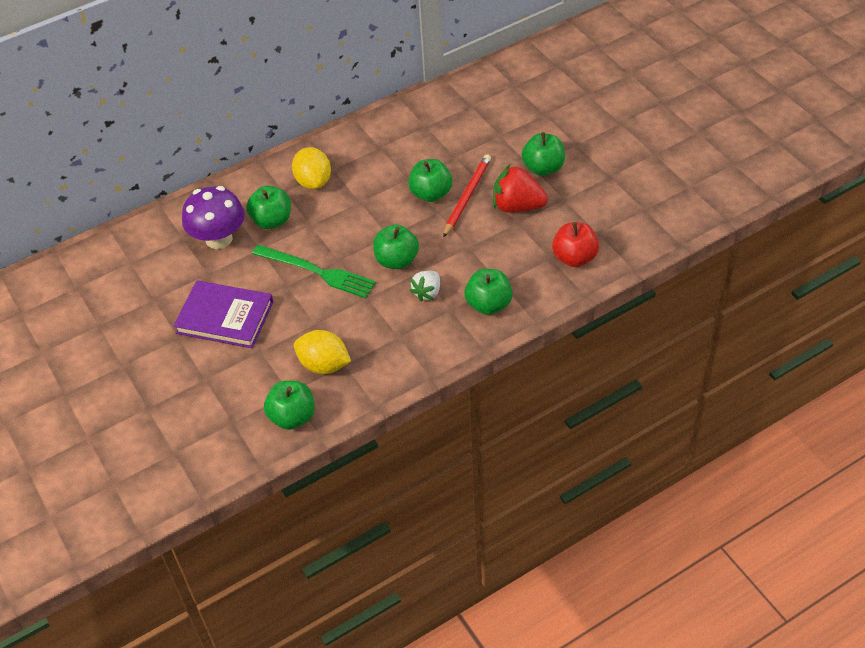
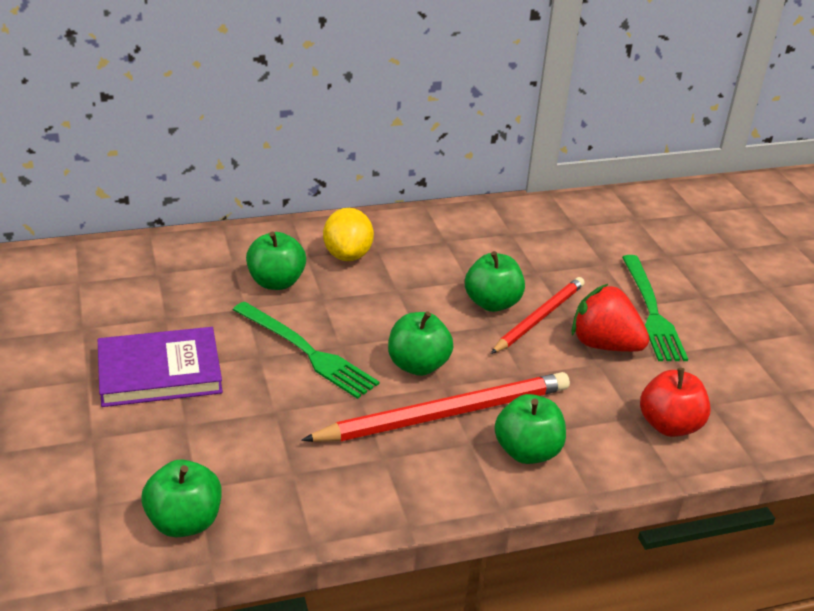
camera: 10 degrees right, 15 degrees down
(219, 239) = (200, 284): purple mushroom -> none
(225, 317) = (159, 372): purple book -> purple book turned 45 degrees counterclockwise
(324, 365) = (262, 465): yellow lemon -> none
(427, 292) = (445, 414): white strawberry -> red pencil
(543, 168) = (651, 311): green apple -> green fork

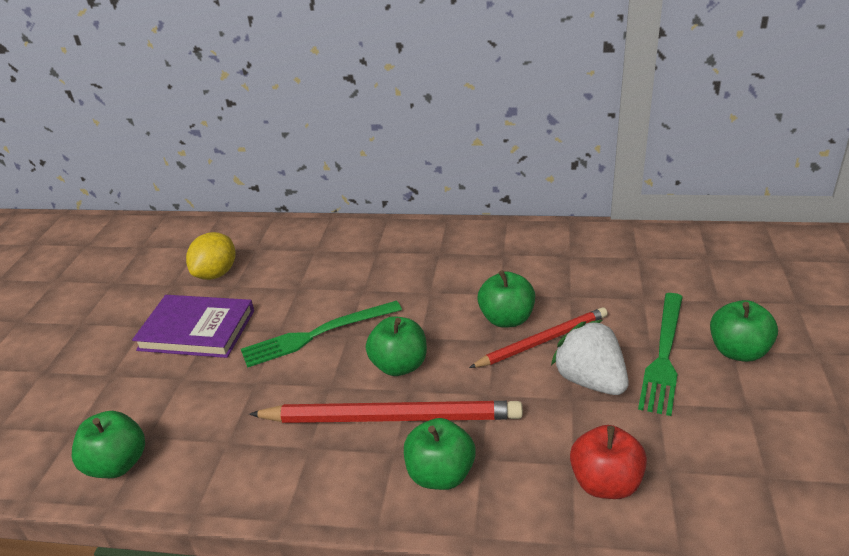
camera: 30 degrees right, 0 degrees up
(276, 282) = (336, 270): green apple -> green apple (738, 351)
(307, 352) = (317, 334): green fork -> green fork turned 90 degrees clockwise
(347, 255) = (410, 255): yellow lemon -> yellow lemon (216, 274)
(604, 345) = (590, 381): red strawberry -> white strawberry

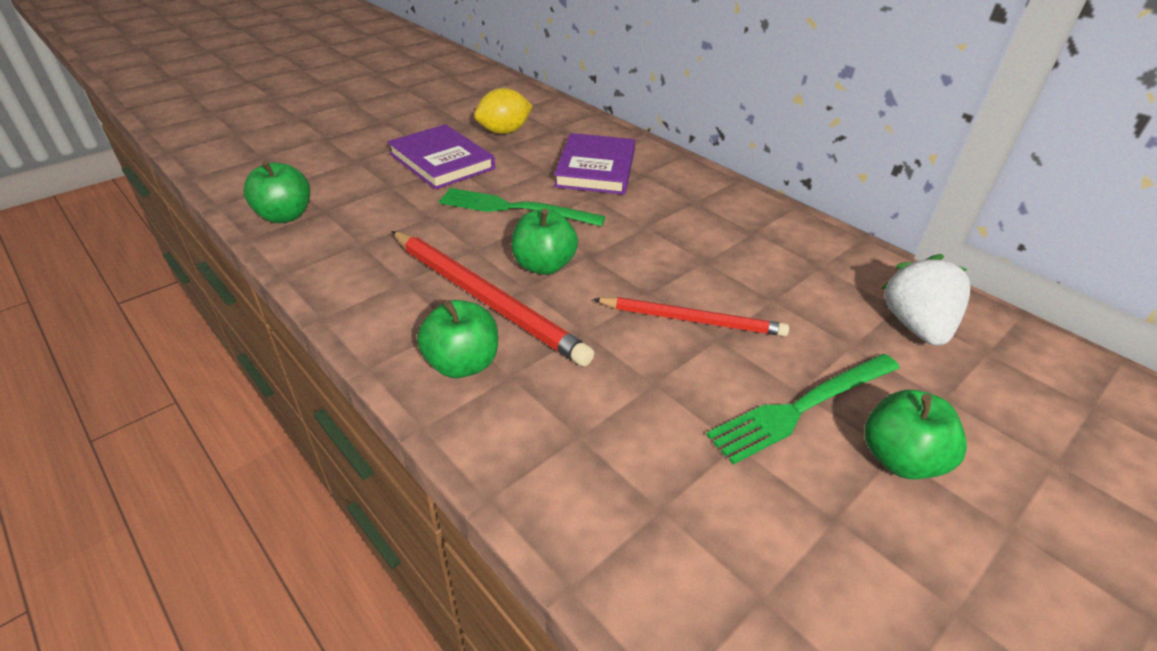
camera: 35 degrees right, 5 degrees up
(336, 266) = (595, 168): none -> purple book
(506, 319) = (683, 283): green apple -> none
(590, 381) = (692, 380): white strawberry -> white strawberry (915, 326)
(605, 483) = (585, 472): red apple -> none

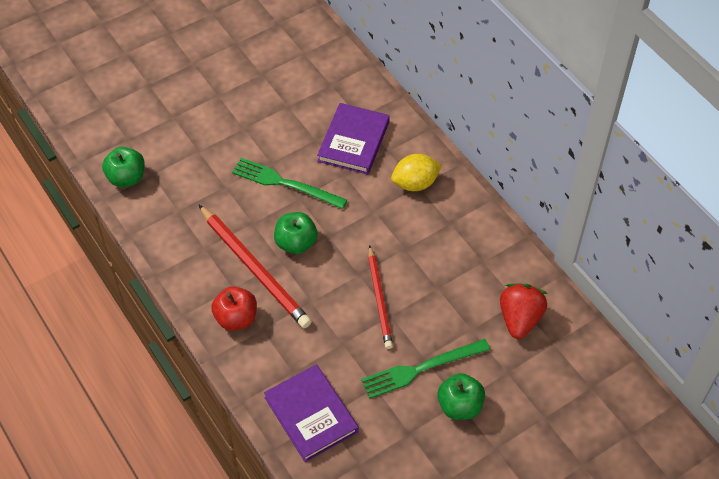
camera: 10 degrees right, 15 degrees up
(441, 161) = (237, 123): purple book -> purple book (311, 415)
(462, 364) = (236, 318): green apple -> red apple
(504, 131) = (290, 86): yellow lemon -> yellow lemon (415, 183)
(692, 320) = (379, 299): red pencil -> red pencil turned 60 degrees clockwise
(915, 326) = (519, 319): white strawberry -> red strawberry

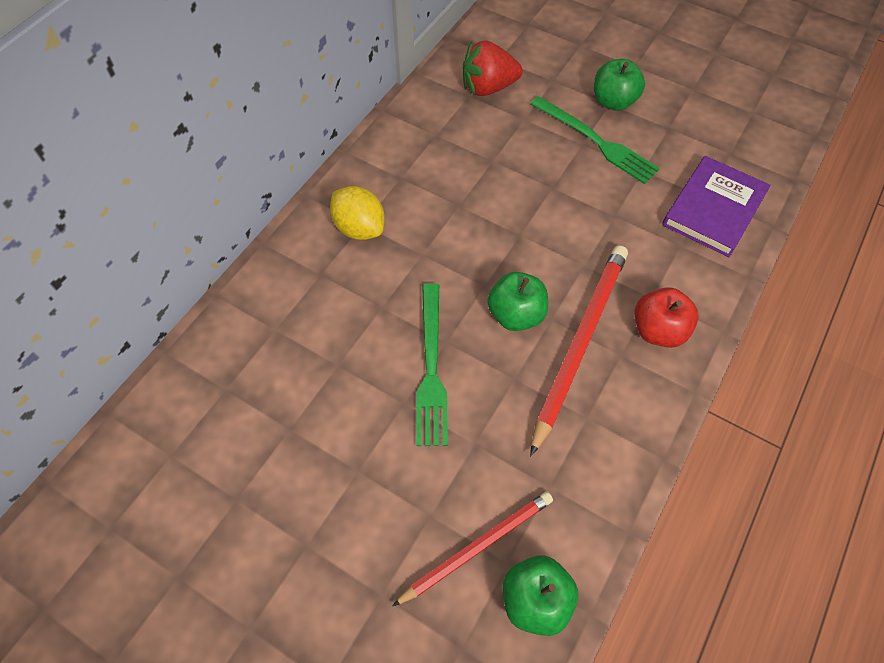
camera: 115 degrees left, 5 degrees up
(353, 141) = (321, 318): purple book -> none
(379, 299) = (539, 203): red pencil -> red pencil (477, 547)

